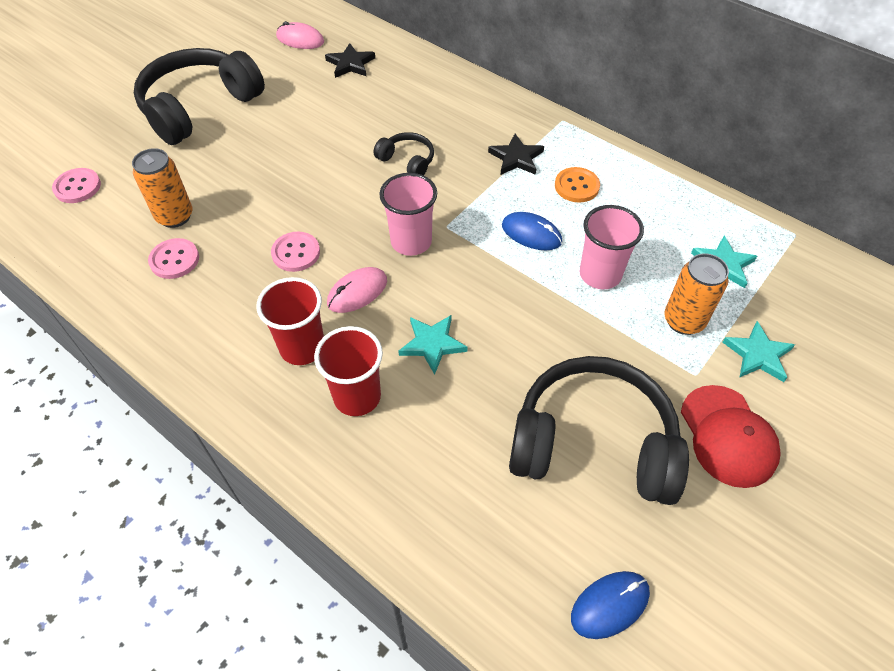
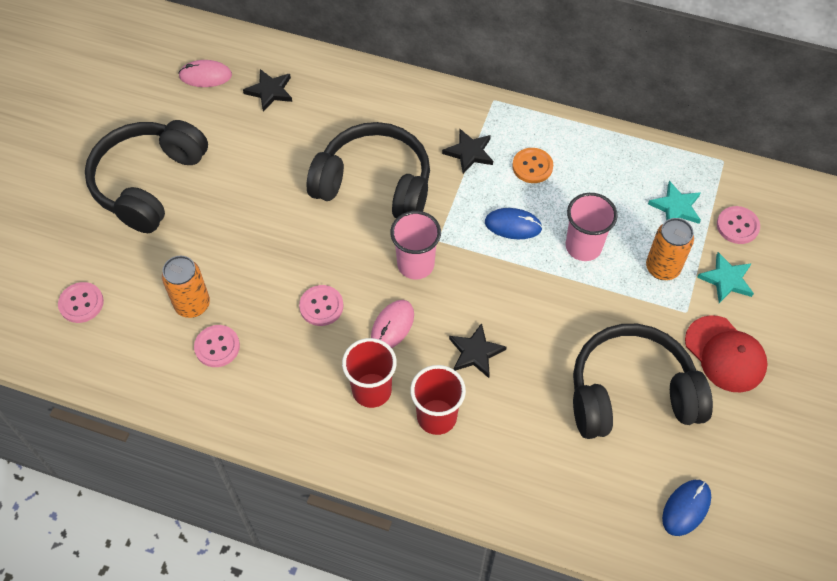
camera: 20 degrees left, 5 degrees up
(407, 161) = (374, 184): black headphones -> black headphones, size x2.20
(432, 344) = (475, 352): turquoise star -> black star
(791, 303) = (737, 226): none -> pink button

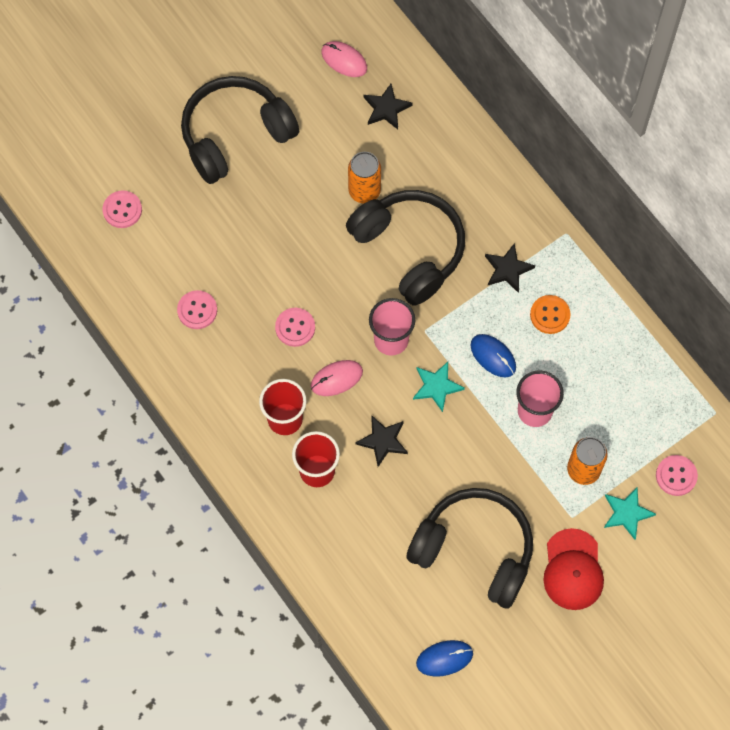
camera: 35 degrees right, 10 degrees up
(192, 305) = (201, 264): orange can -> orange can (364, 191)
(676, 207) = (639, 427): turquoise star -> turquoise star (437, 386)

